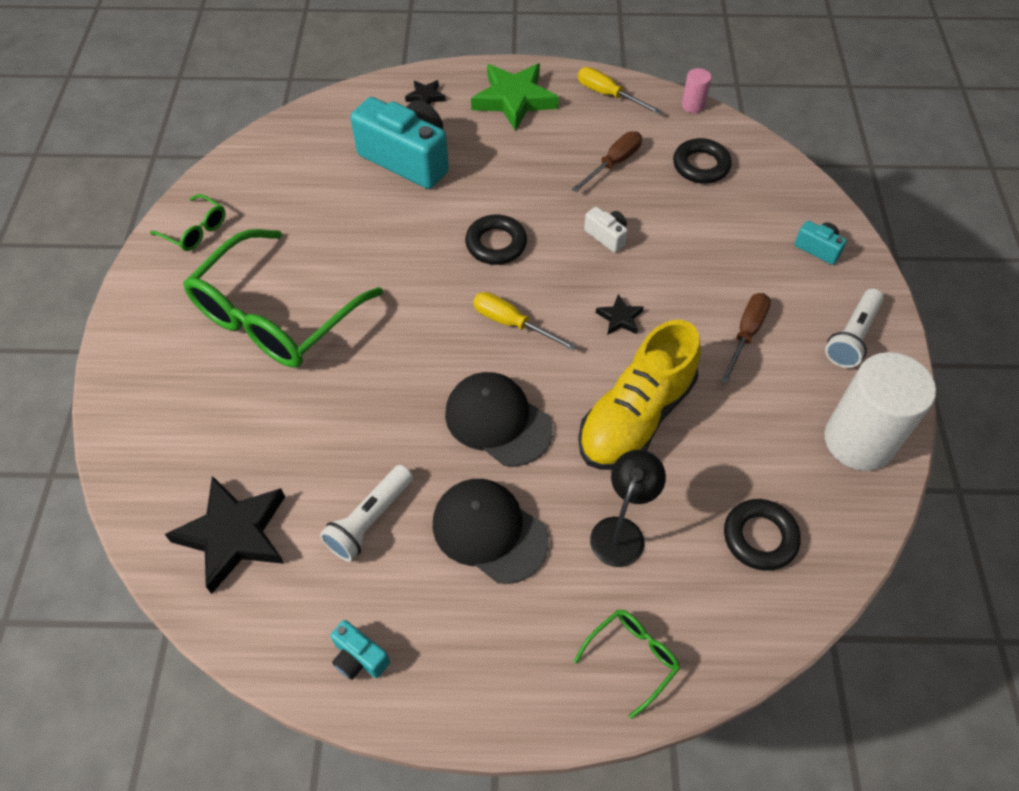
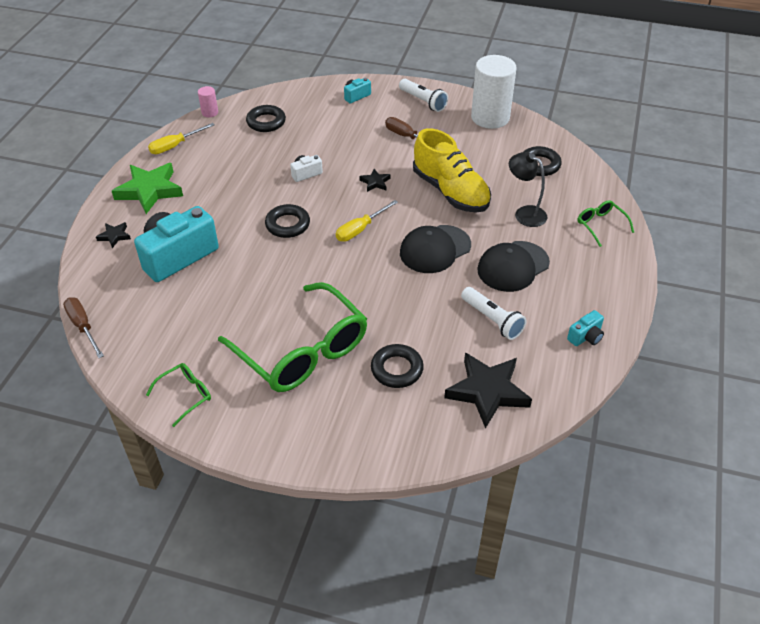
camera: 75 degrees left, 10 degrees down
(259, 421) = (397, 369): none -> black ring
(613, 163) = (242, 157): brown screwdriver -> brown screwdriver (83, 326)

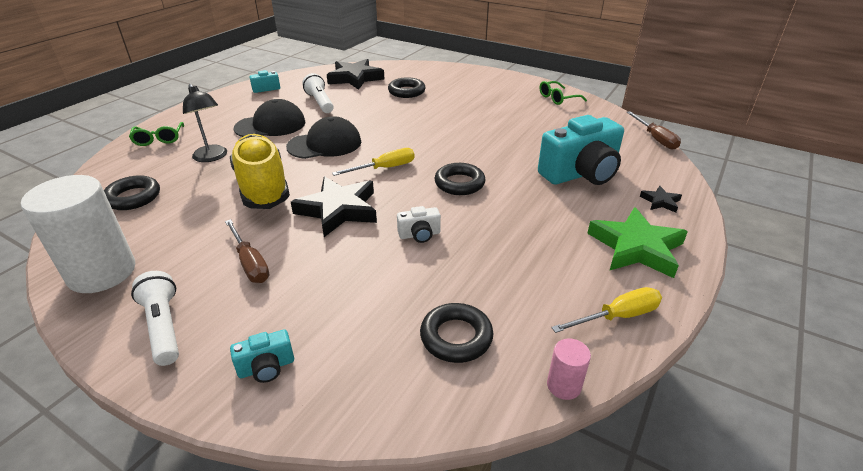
camera: 165 degrees left, 10 degrees down
(302, 350) = (470, 106): green glasses -> none
(375, 182) = (338, 210): black star -> black star, size x2.15

